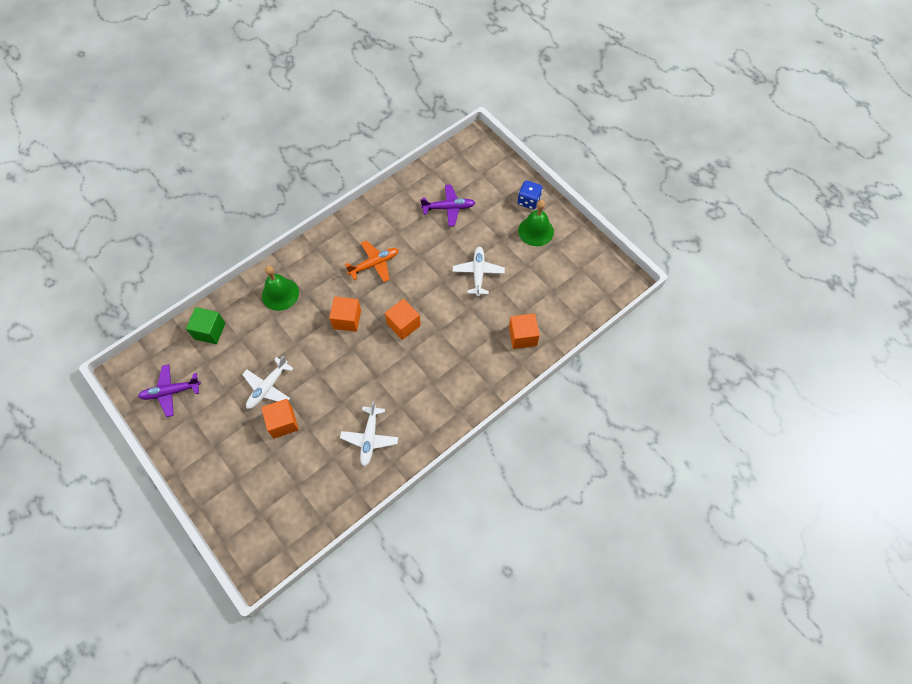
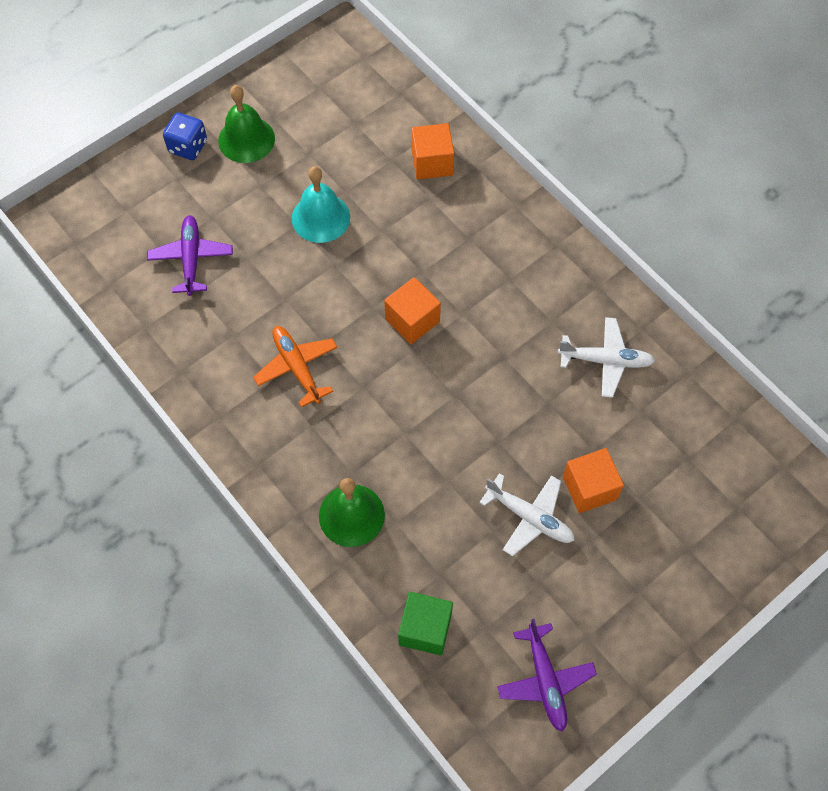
camera: 90 degrees left, 0 degrees up
(347, 319) = (403, 404): orange cube -> none
(478, 273) = (320, 217): white plane -> turquoise bell

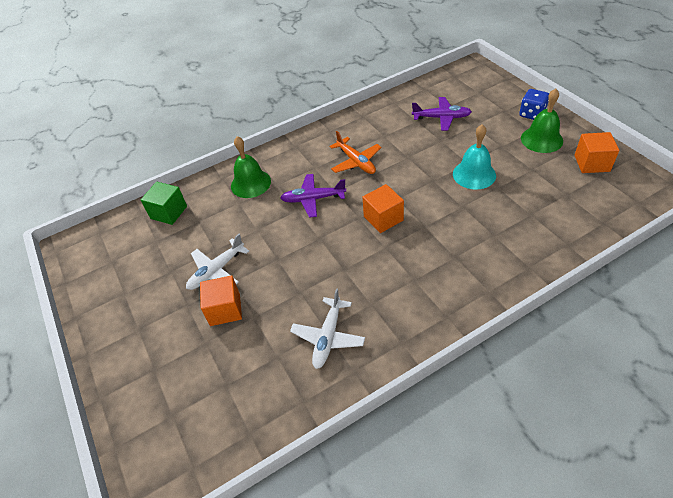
camera: 105 degrees right, 15 degrees down
(297, 367) = (356, 162): orange plane -> orange plane turned 75 degrees clockwise
(432, 162) = (531, 238): orange cube -> orange cube (591, 163)
(545, 680) = (110, 267): purple plane -> purple plane (313, 199)

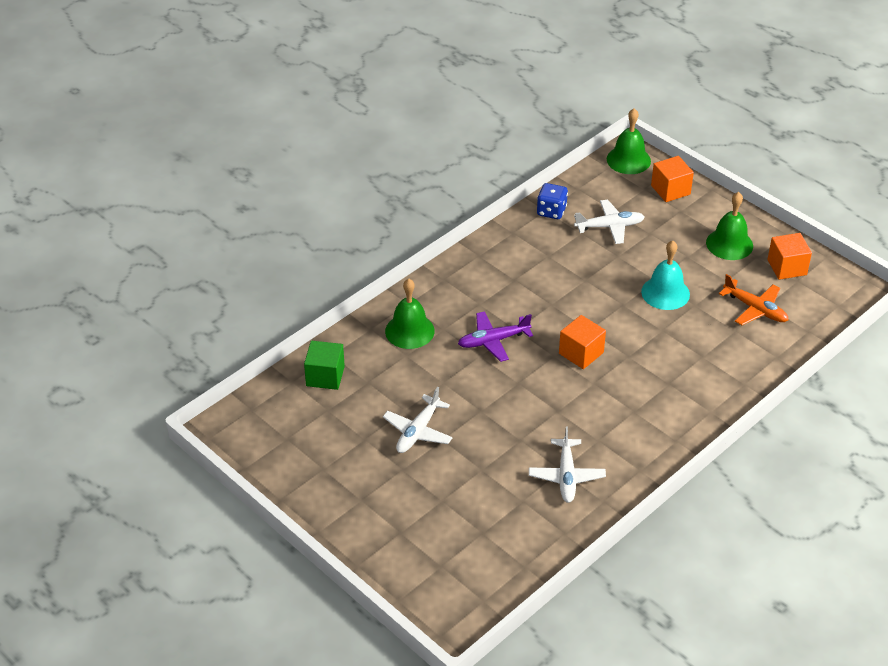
camera: 20 degrees left, 5 degrees down
(225, 309) = (447, 467): orange cube -> orange cube (670, 190)
(356, 162) = (526, 291): orange plane -> orange plane (755, 309)
(441, 118) = (609, 226): purple plane -> white plane
(471, 71) = (628, 160): none -> green bell
(531, 114) = (712, 213): blue dice -> blue dice (551, 211)

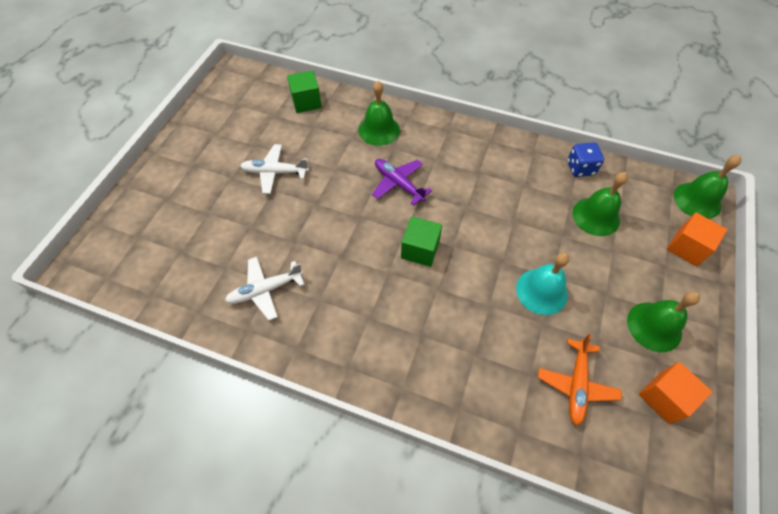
camera: 65 degrees right, 15 degrees up
(581, 353) = (420, 250): orange cube -> green cube
(609, 226) = (596, 216): white plane -> green bell

